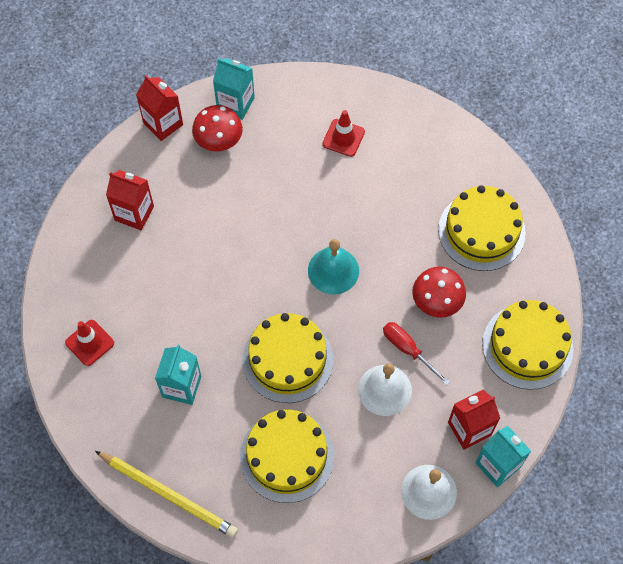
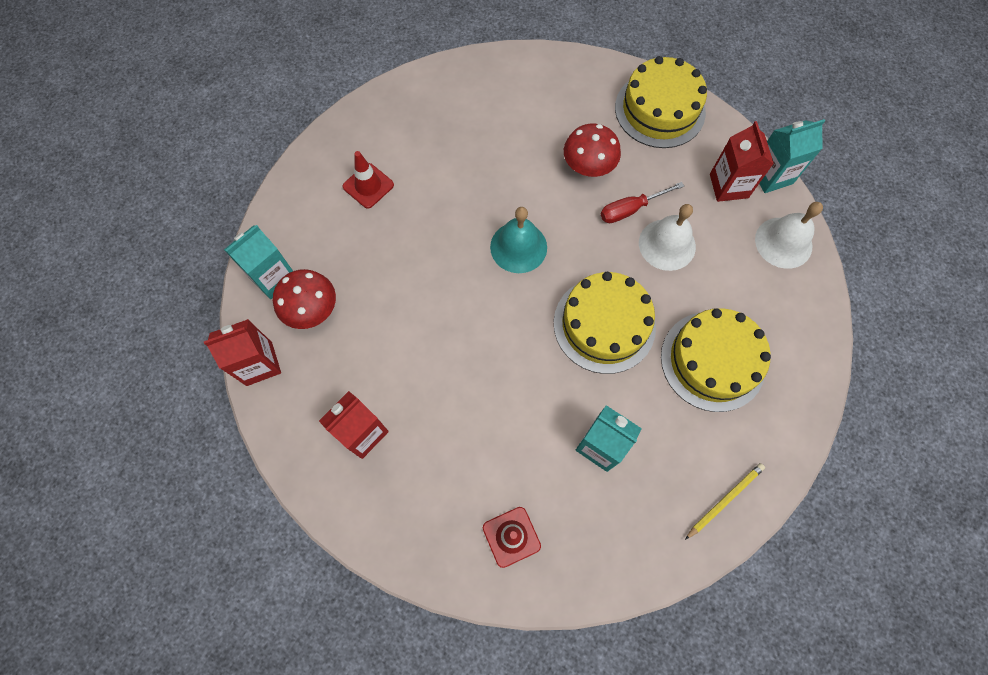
camera: 70 degrees left, 5 degrees up
(168, 494) = (725, 500): yellow pencil -> yellow pencil, size x0.57
(481, 231) = (527, 103): yellow cake -> none

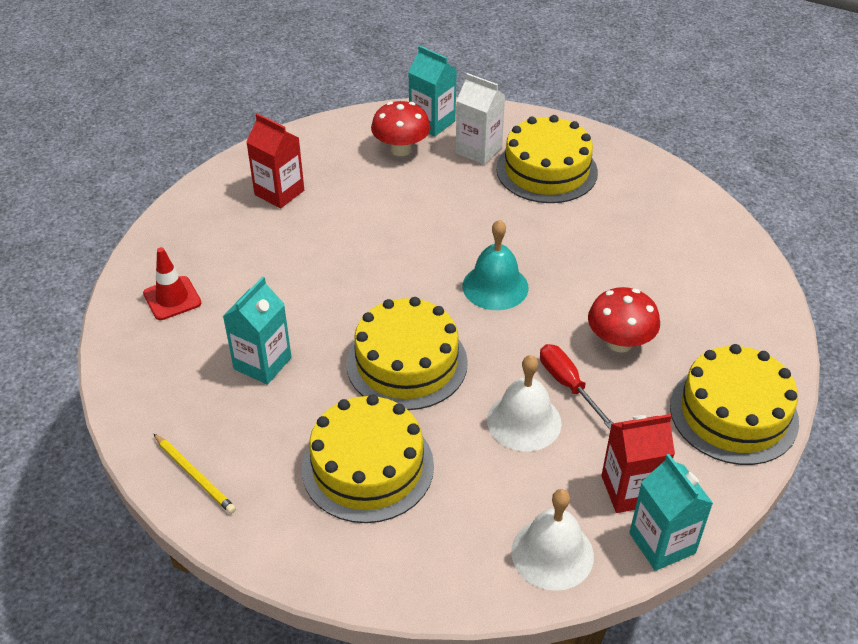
camera: 85 degrees right, 25 degrees down
(259, 363) = (345, 125): red carton -> none
(327, 239) = (478, 150): none -> white carton
(368, 186) = (546, 170): red traffic cone -> yellow cake

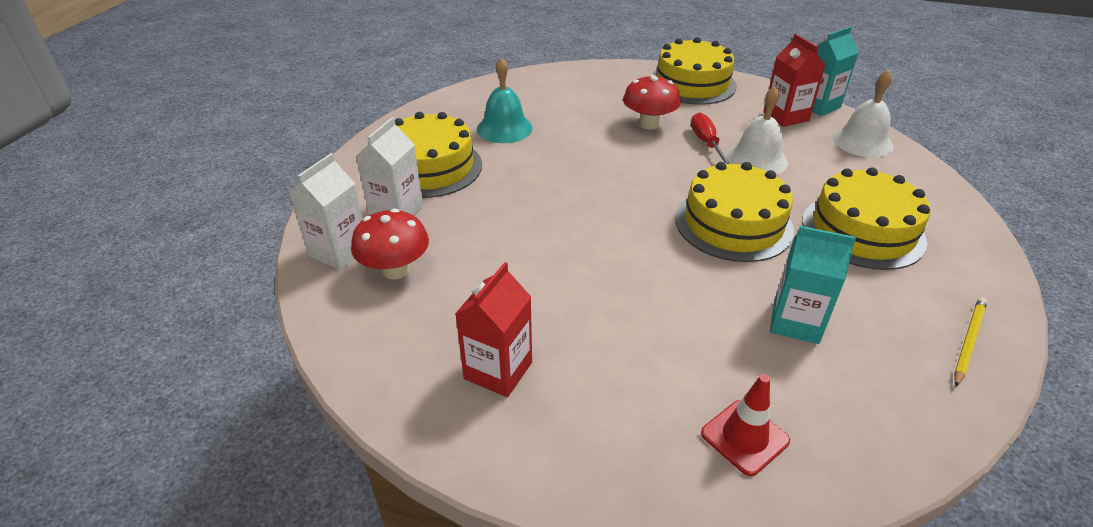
camera: 100 degrees left, 5 degrees down
(432, 122) = (339, 251): turquoise carton -> white carton
(495, 286) = (610, 184): turquoise bell -> turquoise bell (504, 128)
(567, 384) = (706, 143): red screwdriver -> red screwdriver turned 120 degrees clockwise

